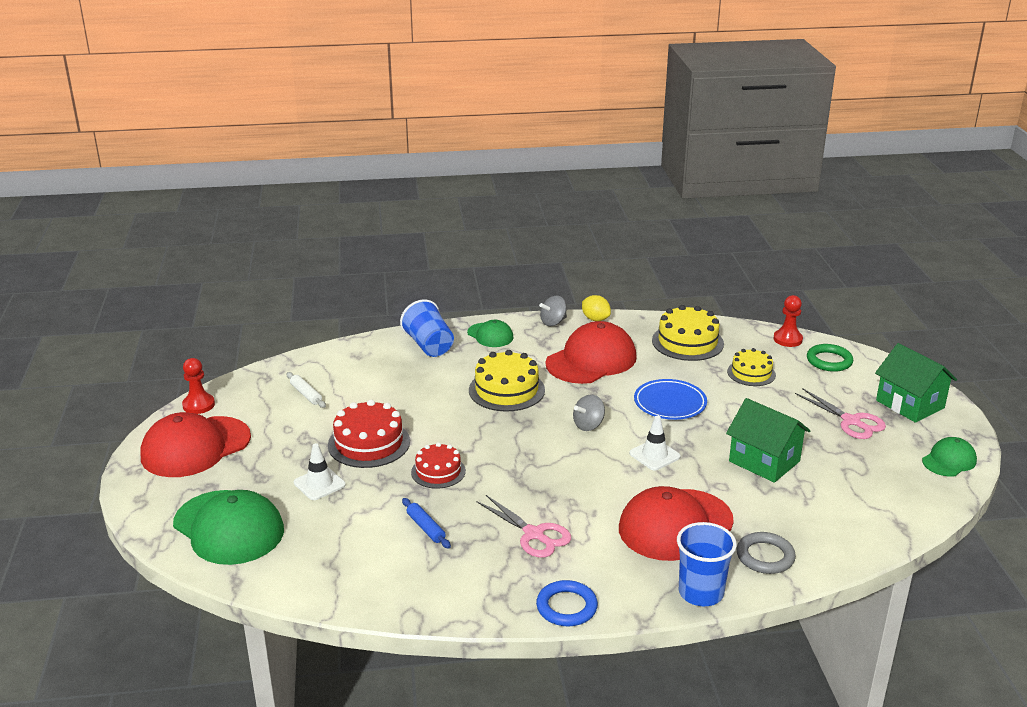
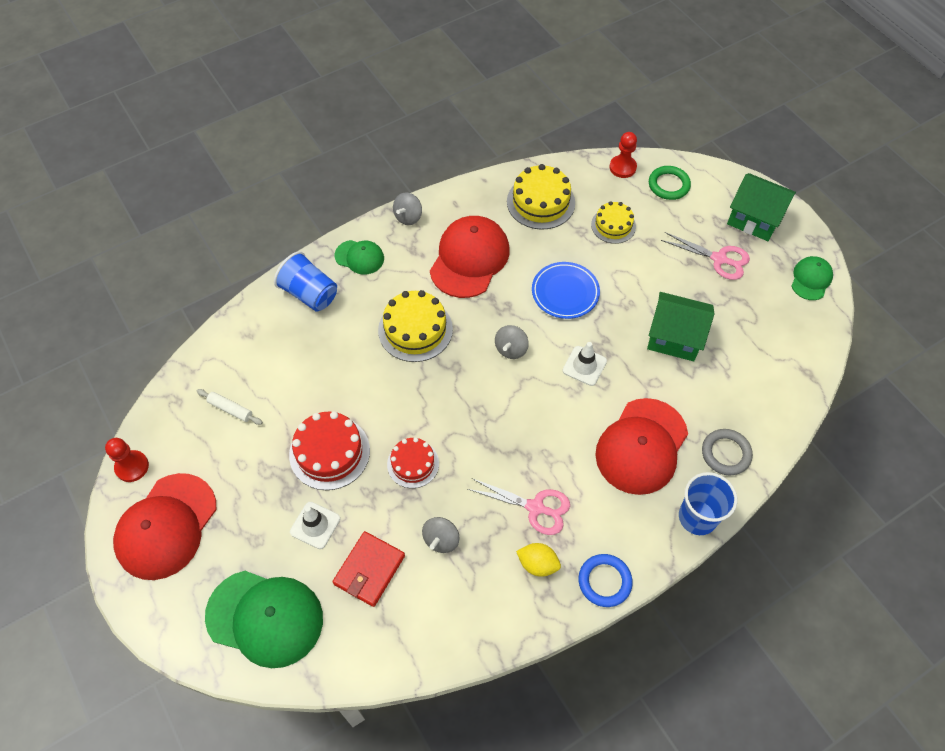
camera: 25 degrees left, 30 degrees up
(344, 526) = (369, 570): none -> red wallet
(426, 528) = (441, 540): blue rolling pin -> grey spinning top
(595, 319) = (444, 198): yellow lemon -> yellow lemon (537, 564)

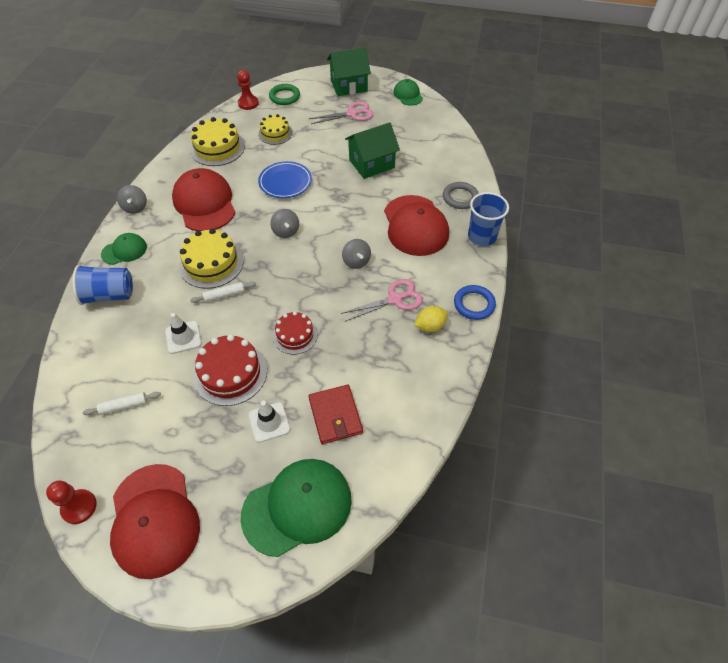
camera: 45 degrees left, 5 degrees down
(395, 372) = (224, 295): none -> white rolling pin
(441, 540) = (360, 361): grey spinning top -> grey spinning top (356, 261)
(584, 366) = (339, 210): white traffic cone -> white traffic cone (183, 337)

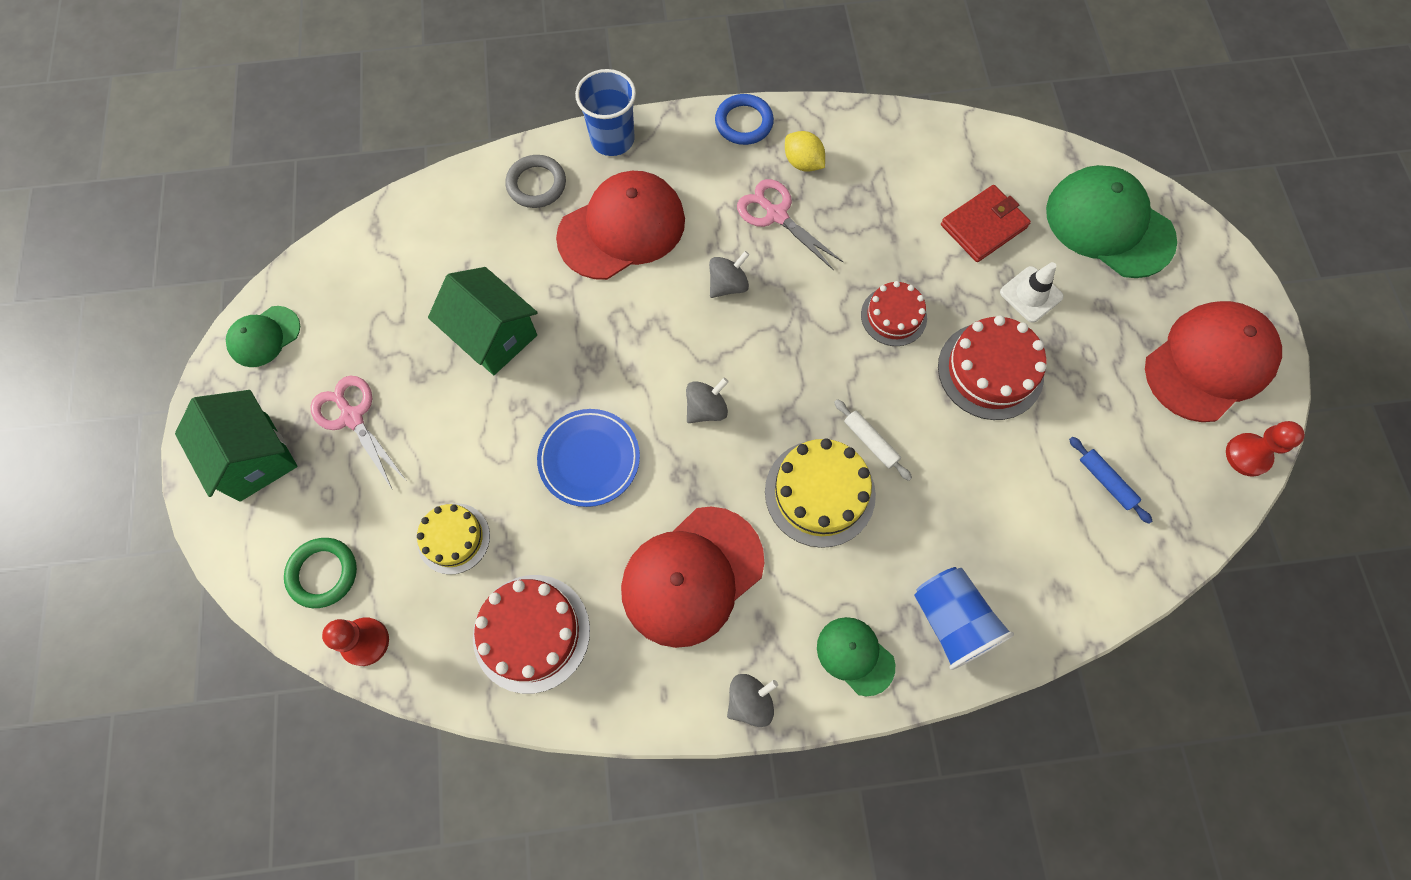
camera: 110 degrees left, 15 degrees up
(124, 406) = (1106, 481): white rolling pin -> blue rolling pin
(183, 337) = (968, 462): white traffic cone -> none
(217, 148) = (531, 633): yellow cake -> red cake

